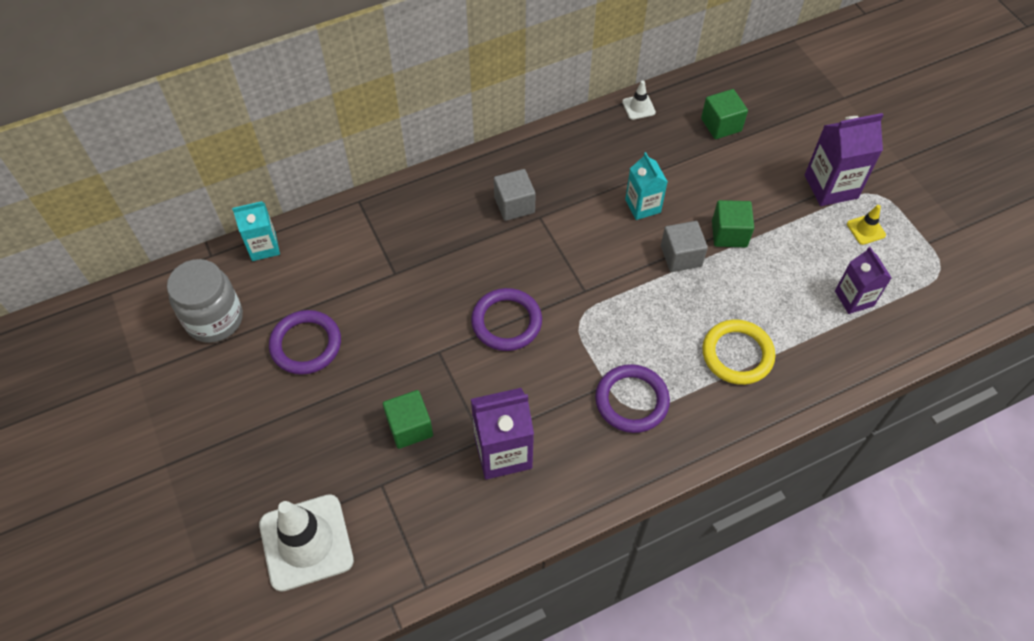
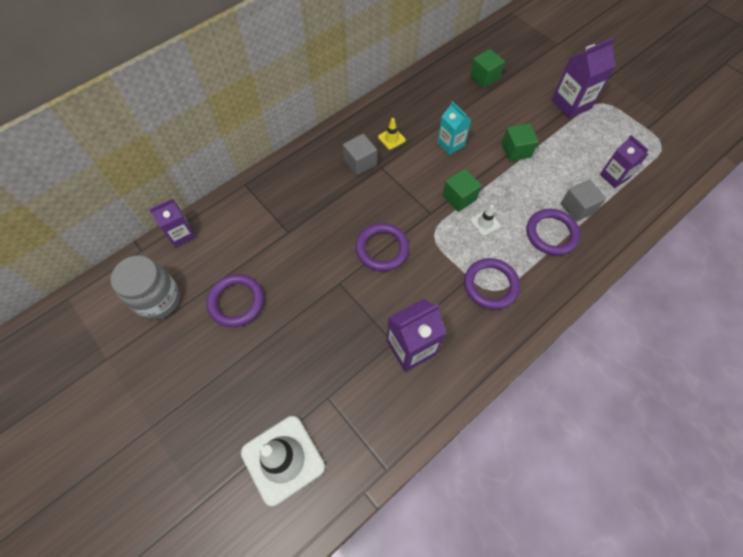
camera: 15 degrees left, 5 degrees up
(263, 247) = (181, 234): turquoise carton -> purple carton
(410, 427) = (335, 346): green cube -> green cube (459, 197)
(638, 107) = (424, 76): white traffic cone -> white traffic cone (485, 223)
(681, 256) = (489, 173): grey cube -> grey cube (577, 208)
(737, 354) = (551, 234): yellow ring -> purple ring
(866, 229) = (604, 128): yellow traffic cone -> yellow traffic cone (391, 138)

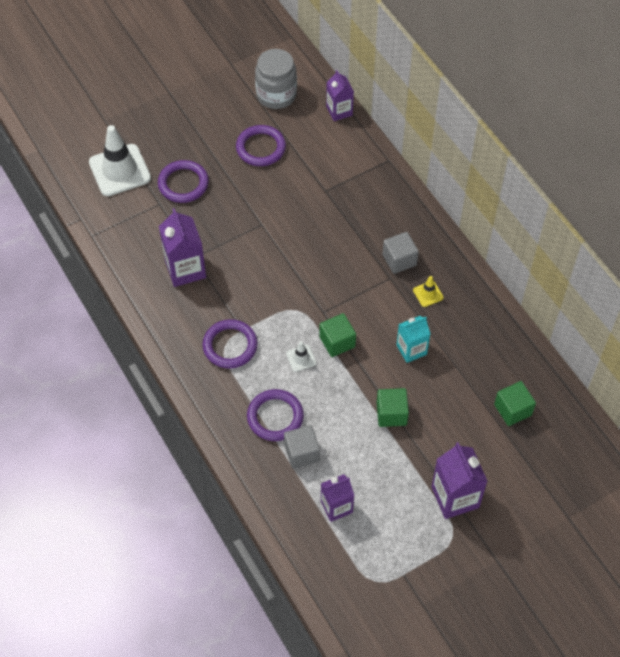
camera: 100 degrees right, 5 degrees down
(382, 249) = (290, 263): purple ring -> purple ring (183, 184)

